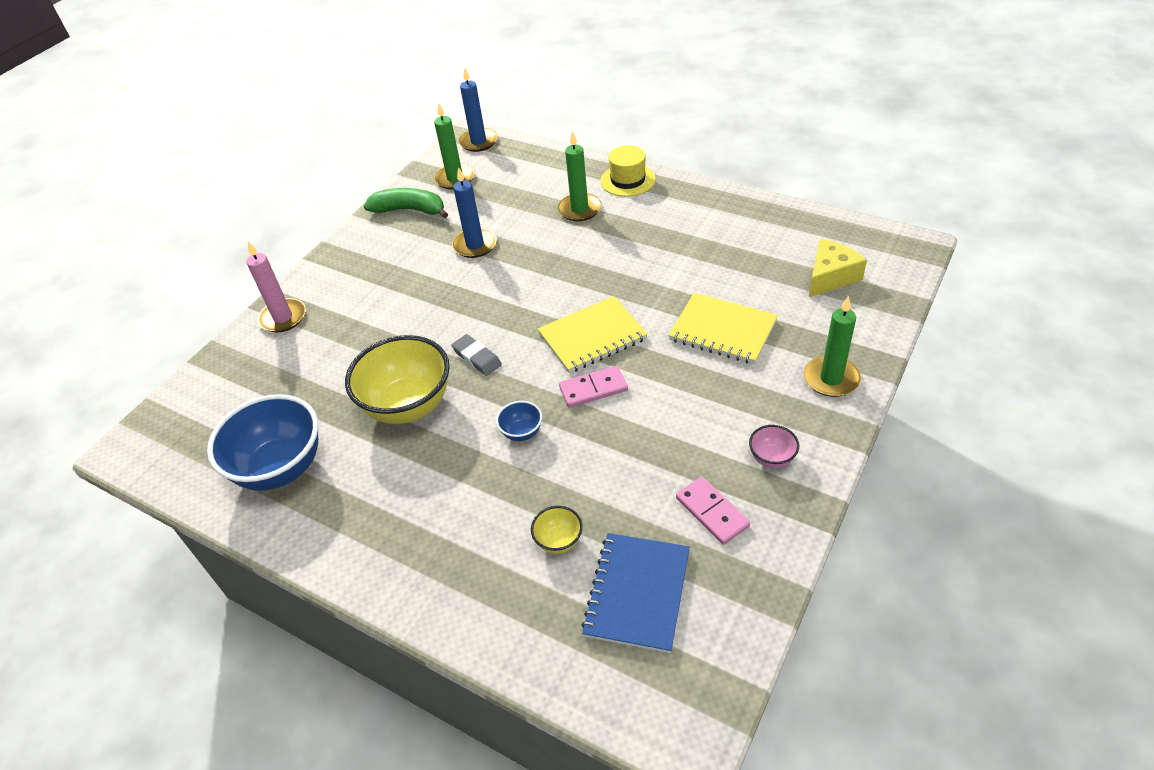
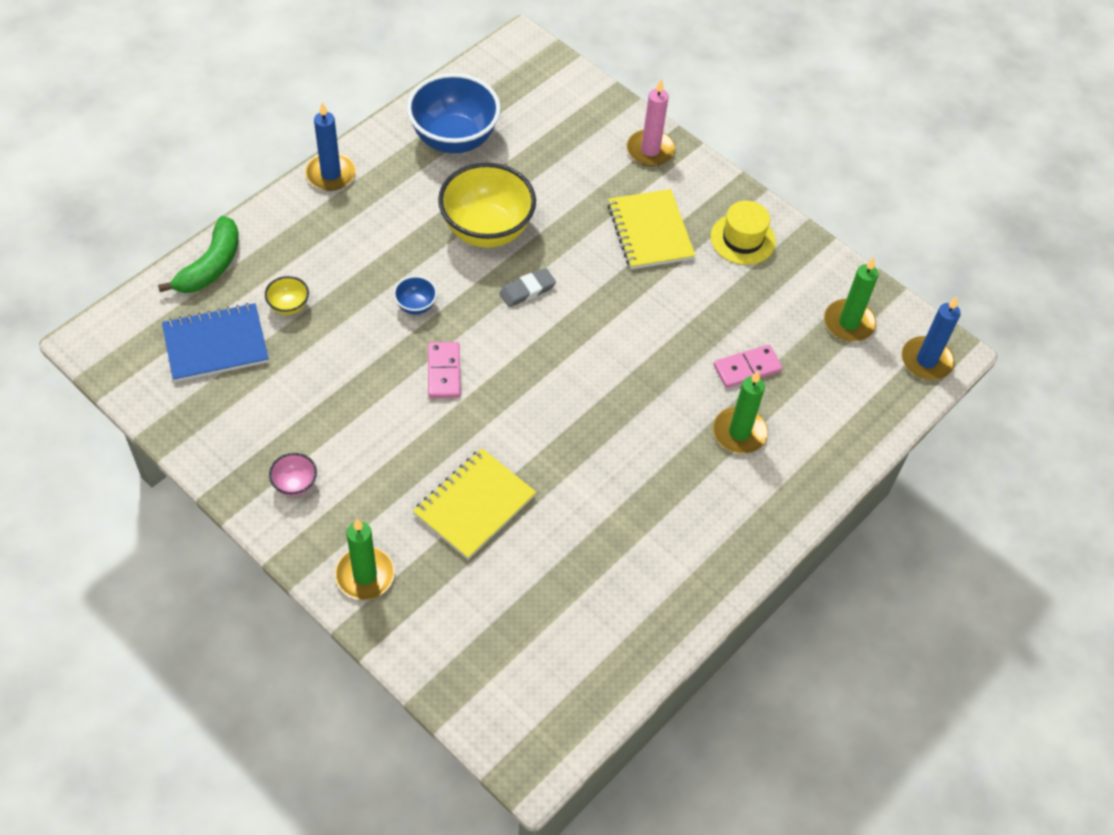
camera: 95 degrees right, 10 degrees up
(410, 210) = (797, 271): green banana -> green banana (211, 265)
(475, 245) = (708, 319): blue candle -> blue candle (331, 174)
(592, 337) = (515, 389): yellow notebook -> yellow notebook (650, 231)
(628, 180) = (784, 499): yellow hat -> yellow hat (742, 239)
(637, 593) = (216, 344): blue notebook -> blue notebook turned 45 degrees counterclockwise
(712, 512) = (262, 418): pink domino -> pink domino (747, 368)
(830, 276) = (515, 645): yellow cheese -> none

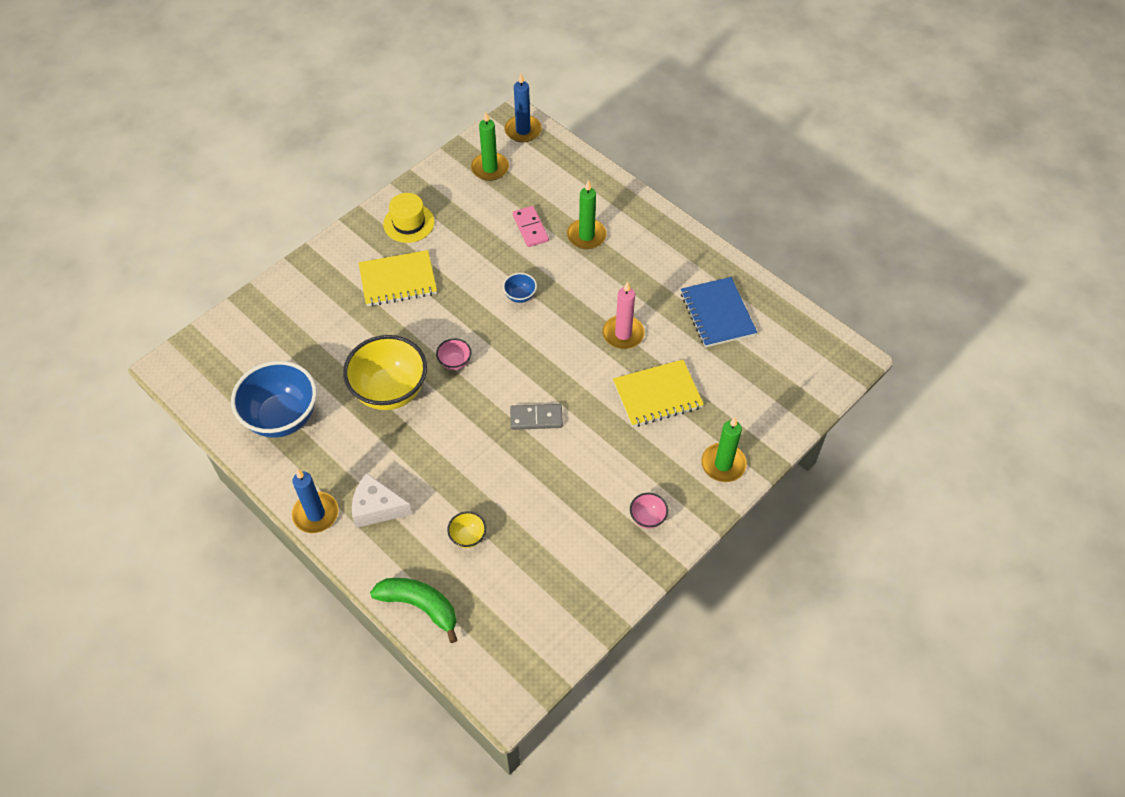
camera: 85 degrees left, 0 degrees up
(216, 344) = (509, 592): blue notebook -> blue notebook (717, 314)
(333, 225) = (377, 508): none -> white cheese
(416, 305) = (469, 440): blue bowl -> blue bowl (520, 296)
(443, 372) = (536, 418): pink domino -> grey domino
(474, 505) = (657, 395): yellow notebook -> yellow notebook turned 60 degrees counterclockwise
(527, 290) = (455, 362): grey eraser -> pink bowl
(650, 150) = (310, 277): pink candle -> pink candle (623, 334)

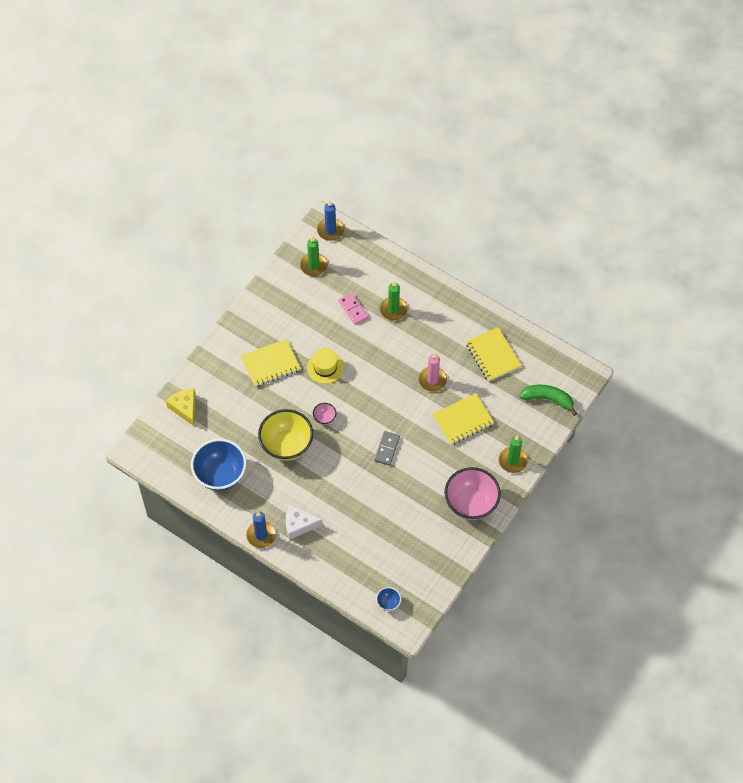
camera: 10 degrees left, 5 degrees up
(260, 320) = (184, 408): none -> yellow cheese
(409, 223) = (267, 318): yellow hat -> yellow hat (325, 367)
(420, 606) = (342, 581): green banana -> green banana (548, 399)
(468, 537) = (361, 534): yellow bowl -> none
(520, 296) = (357, 363): blue bowl -> blue bowl (388, 603)
(536, 418) = (387, 449): grey domino -> grey domino turned 60 degrees counterclockwise
(647, 518) = (471, 503): pink bowl -> pink bowl, size x2.29
(717, 314) = (493, 355): blue notebook -> yellow notebook

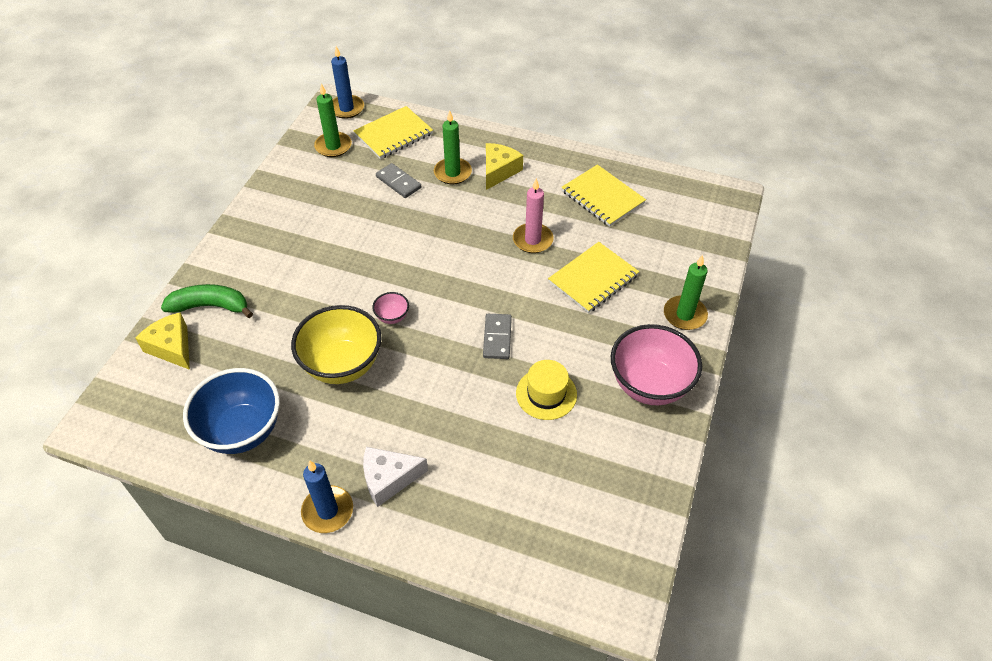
camera: 15 degrees left, 10 degrees down
(271, 364) = (296, 265): yellow notebook -> yellow notebook (394, 134)
(325, 367) = (377, 254): yellow hat -> yellow hat (546, 394)
(353, 309) = (398, 182): pink domino -> grey domino
(388, 603) = (576, 573): blue bowl -> none
(427, 315) = (499, 171): none -> yellow cheese
(548, 399) = (697, 232): green banana -> green banana (210, 306)

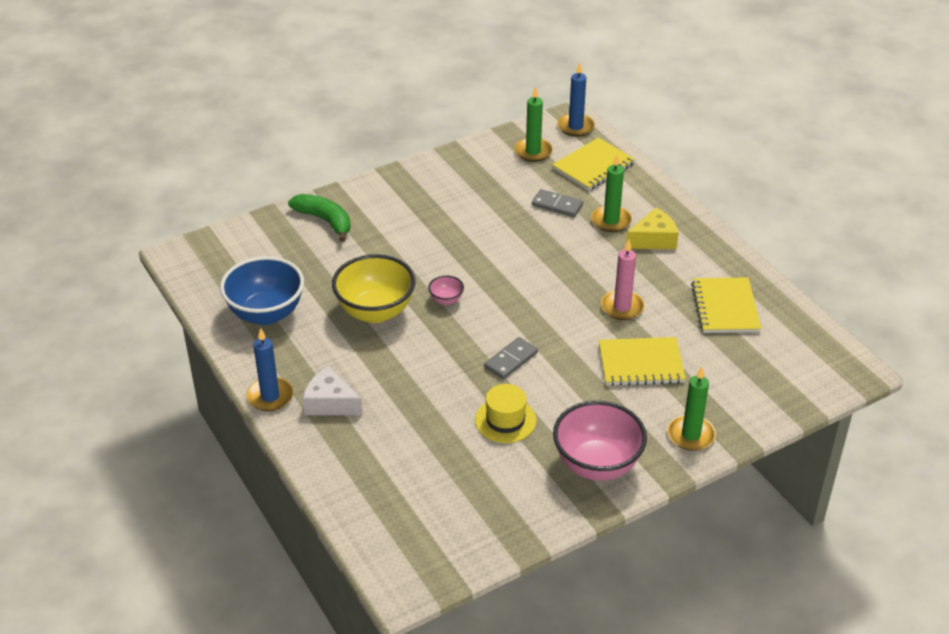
camera: 40 degrees right, 10 degrees down
(172, 347) = (273, 234): yellow cheese -> none
(394, 134) = (593, 166): yellow notebook -> yellow notebook turned 45 degrees counterclockwise
(398, 182) = (557, 205): grey domino -> grey domino turned 60 degrees counterclockwise

